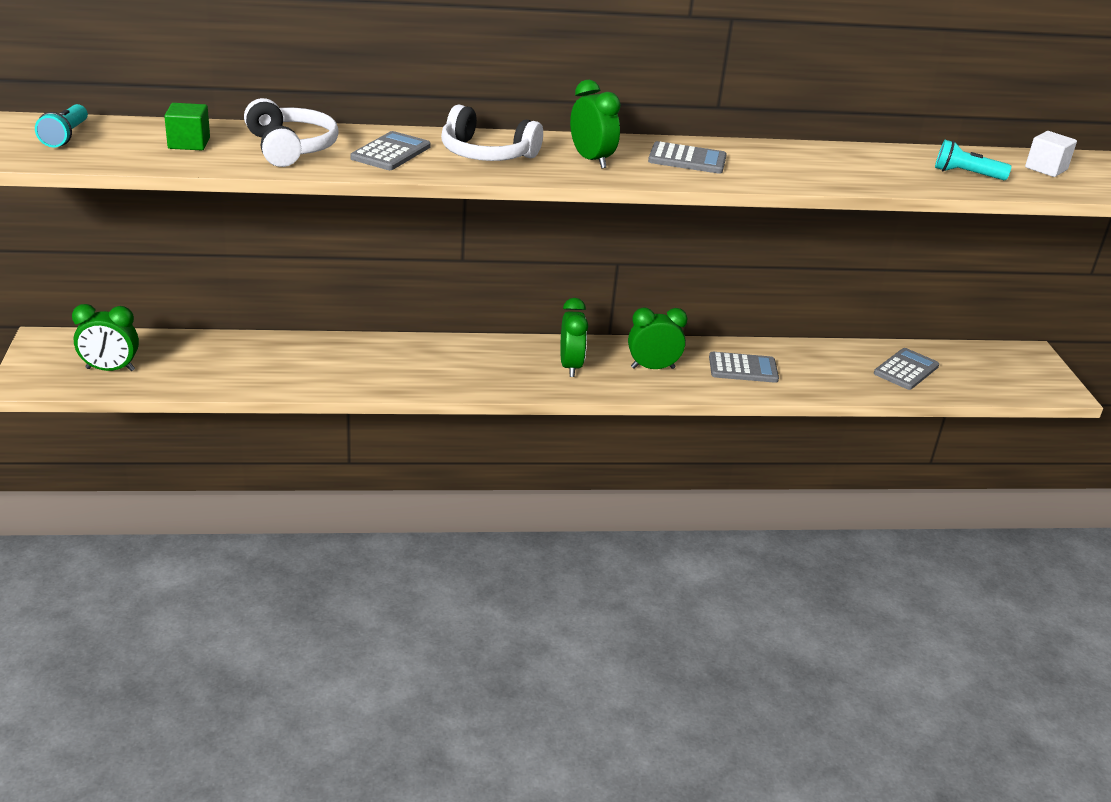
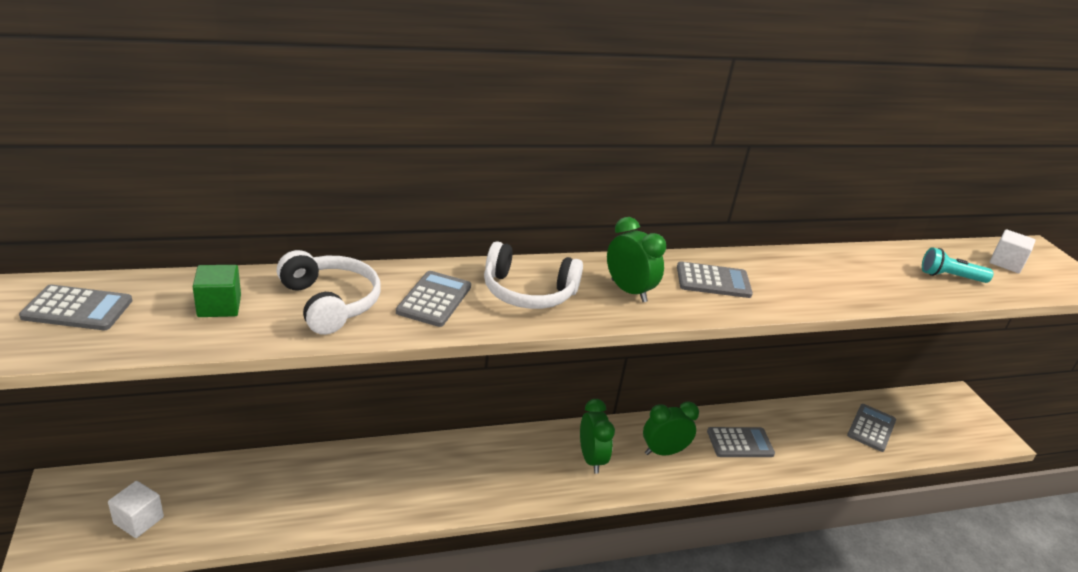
camera: 10 degrees left, 0 degrees up
(65, 136) = (77, 309): turquoise flashlight -> grey calculator
(110, 369) = (138, 520): green clock -> white cube

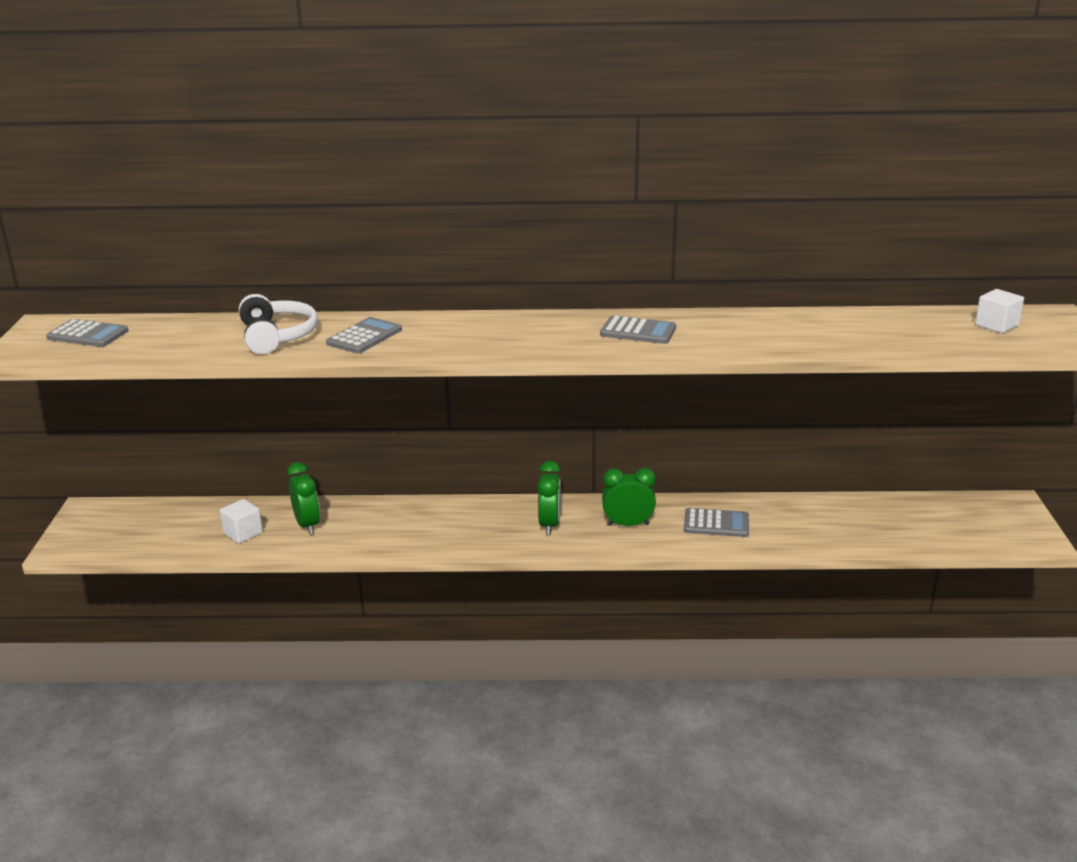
camera: 20 degrees right, 5 degrees down
(138, 520) = (135, 534): white cube -> white cube (243, 533)
(219, 306) = (190, 336): green cube -> none
(528, 292) = (450, 334): white headphones -> none
(628, 291) = (546, 336): green clock -> green clock (307, 525)
(871, 428) = (880, 522): grey calculator -> none
(950, 277) = (911, 334): turquoise flashlight -> none

